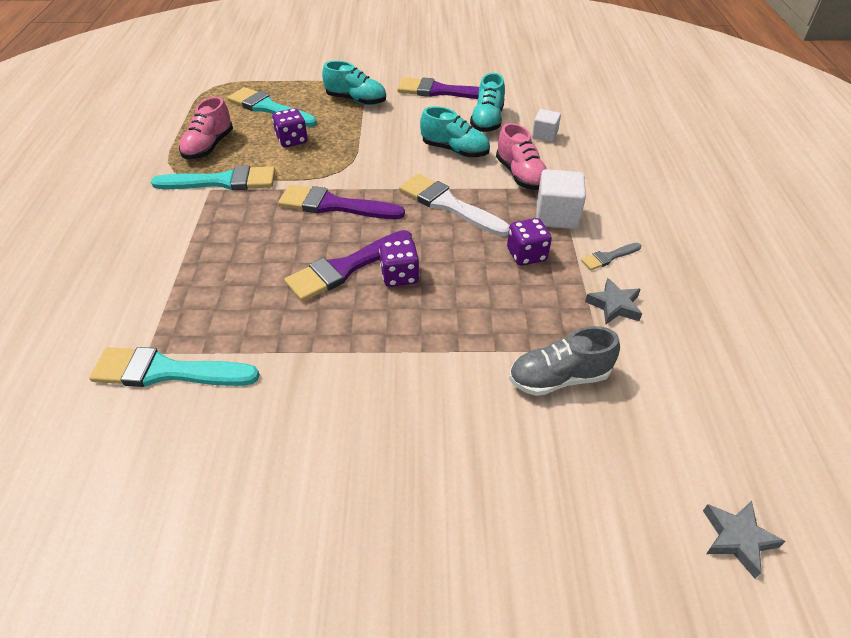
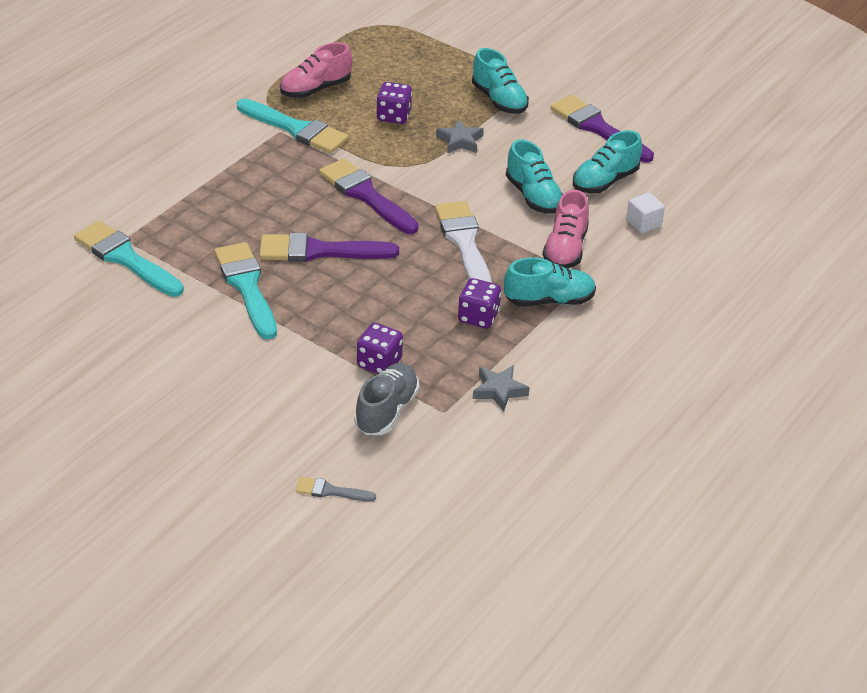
camera: 35 degrees right, 5 degrees down
(268, 108) = (406, 72): turquoise brush -> turquoise brush (247, 286)
(399, 276) = (354, 279): purple dice -> purple dice (379, 363)
(556, 216) = (549, 300): white cube -> turquoise shoe
(558, 378) = (387, 410): grey shoe -> grey shoe turned 90 degrees clockwise
(609, 257) = (548, 355): grey brush -> grey brush (331, 491)
(737, 538) = (382, 558): grey star -> grey star (460, 141)

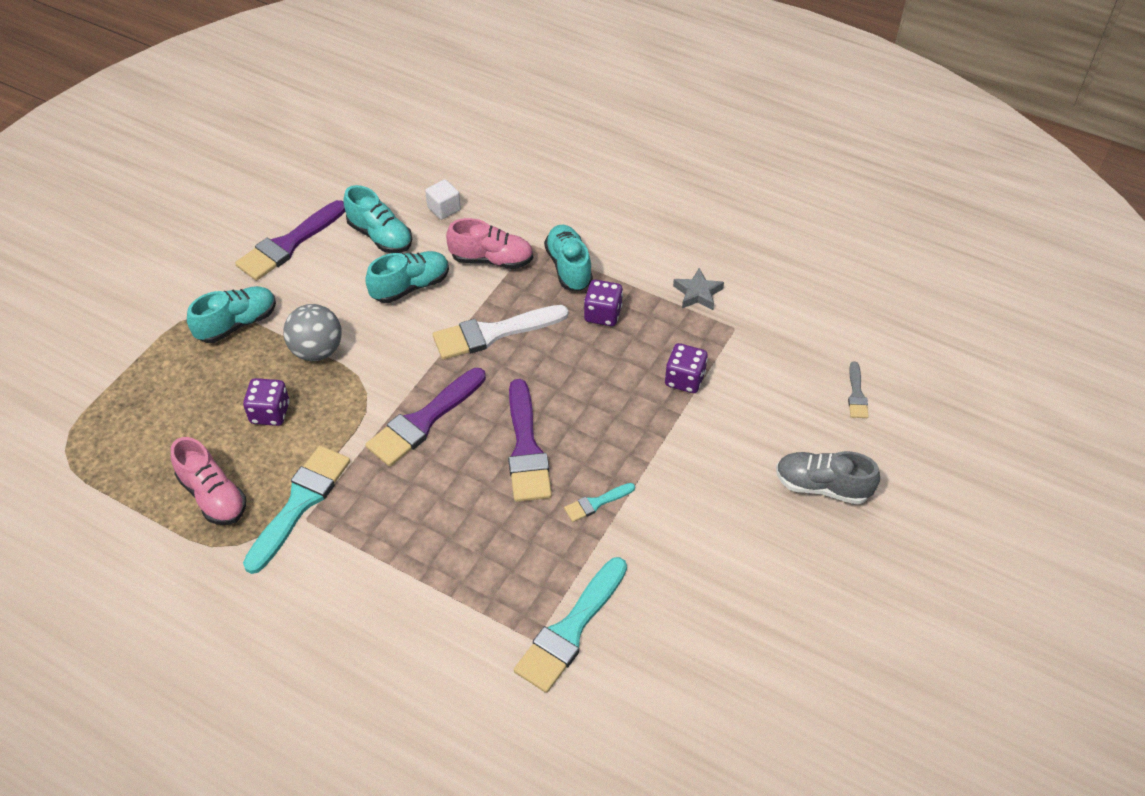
camera: 95 degrees left, 10 degrees up
(247, 286) = (596, 503): turquoise brush -> turquoise brush, size x0.49
(387, 410) = (746, 367): grey shoe -> grey shoe (822, 486)
(460, 141) = (317, 350): grey star -> grey ball

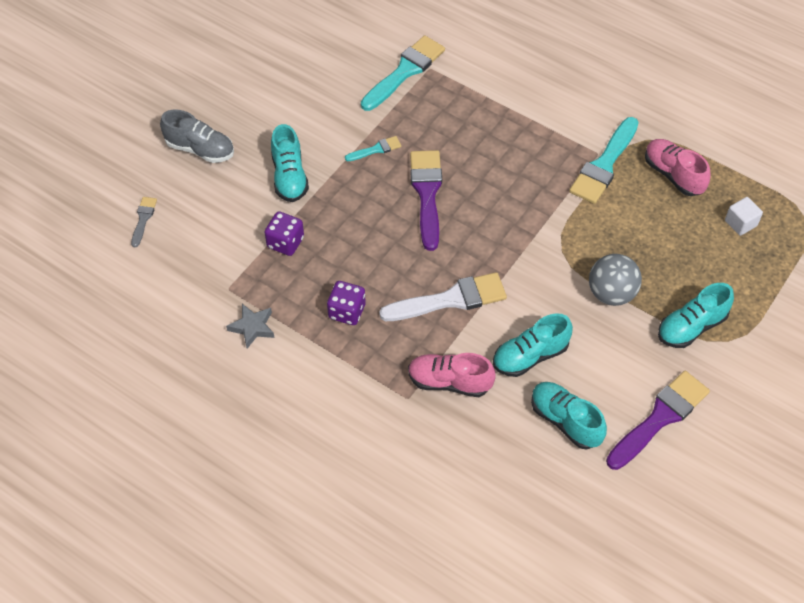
camera: 175 degrees left, 5 degrees up
(270, 413) = (642, 238): purple dice -> none
(423, 421) = (511, 222): purple brush -> none
(444, 208) = (499, 453): white cube -> white cube (740, 223)
(568, 267) = (373, 367): turquoise shoe -> turquoise shoe (289, 177)

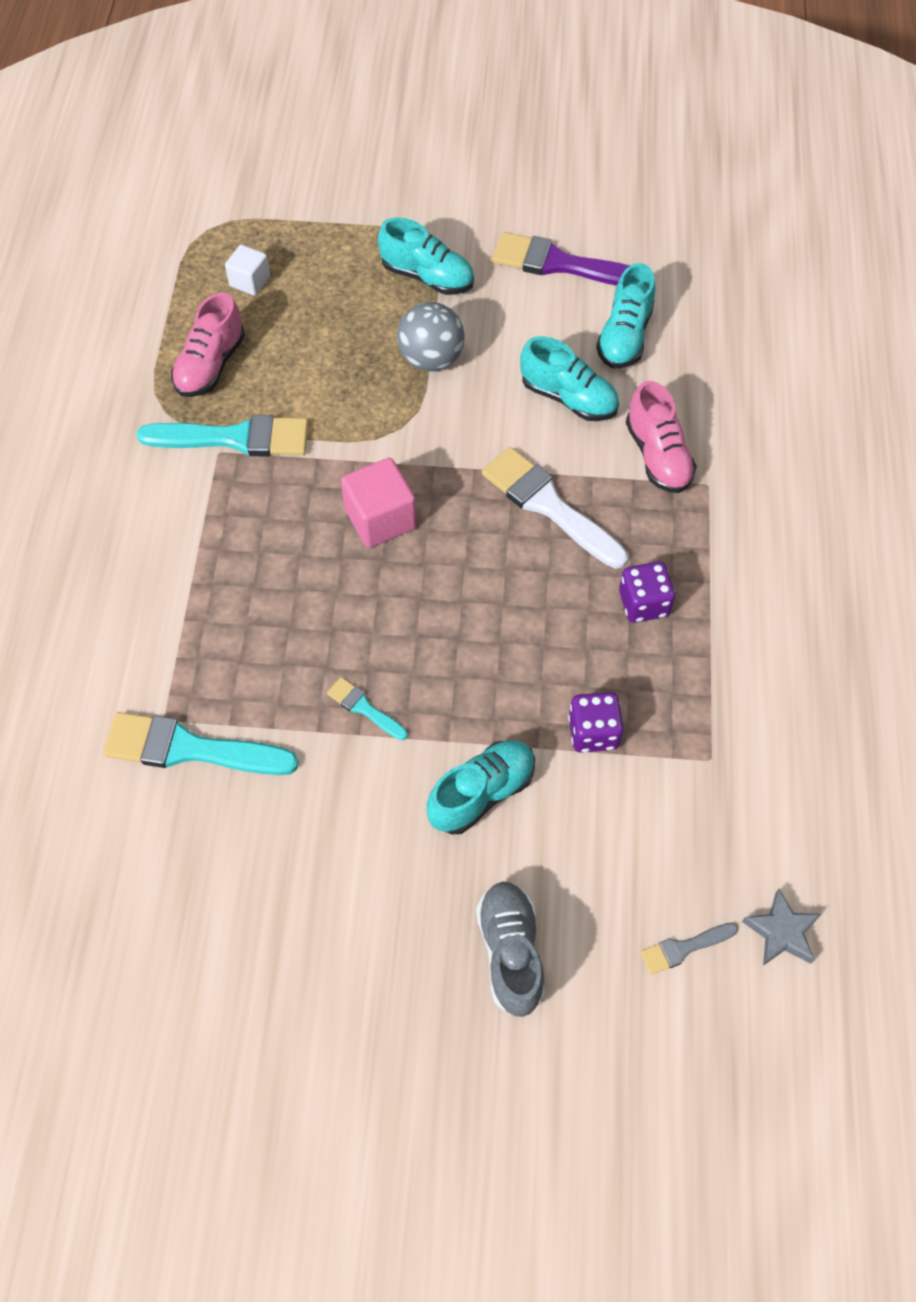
camera: 120 degrees left, 5 degrees up
(252, 327) = (742, 695): grey star -> grey star (781, 932)
(427, 194) = (403, 607): purple brush -> none
(497, 210) = (380, 518): none -> pink cube

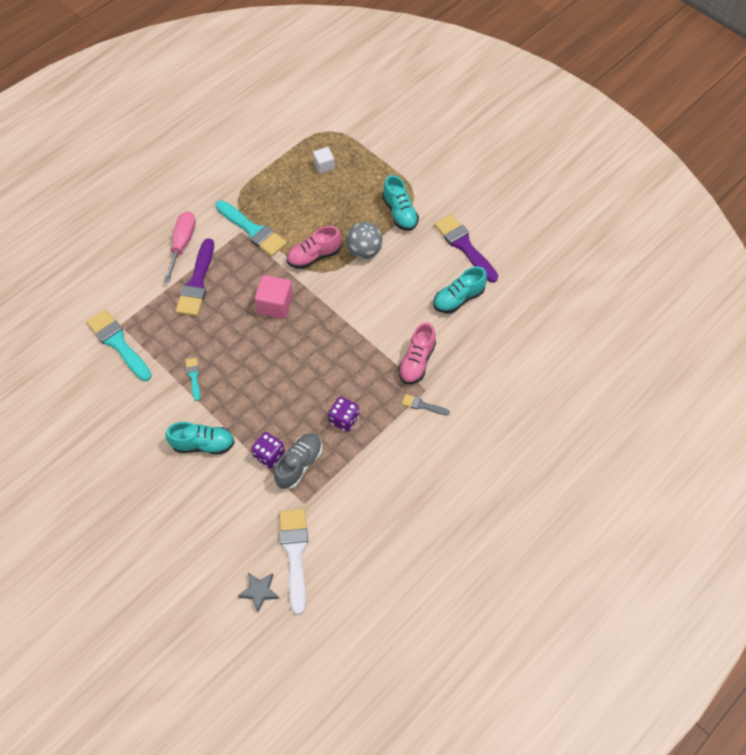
camera: 40 degrees right, 0 degrees up
(142, 530) = (182, 244): none -> pink screwdriver
(210, 365) = (273, 192): pink shoe -> pink shoe (314, 256)
(225, 570) = (197, 282): none -> purple brush
(510, 952) = (153, 512): grey shoe -> grey shoe (299, 464)
(548, 505) = (348, 349): white brush -> white brush (295, 553)
(569, 398) = (405, 309): turquoise shoe -> none
(684, 948) = (216, 565): grey brush -> grey brush (422, 405)

